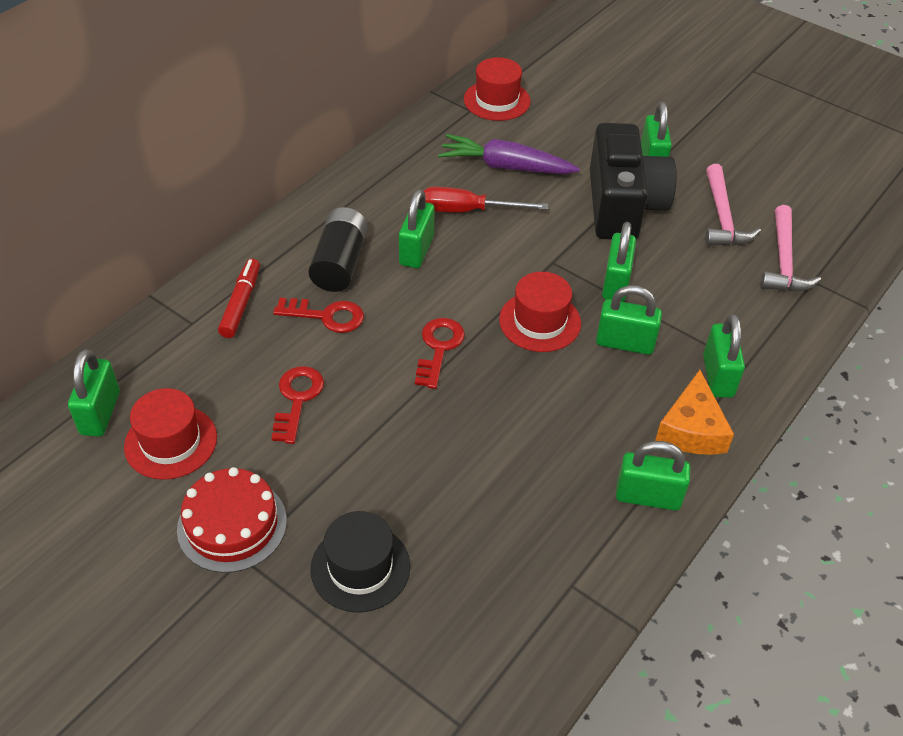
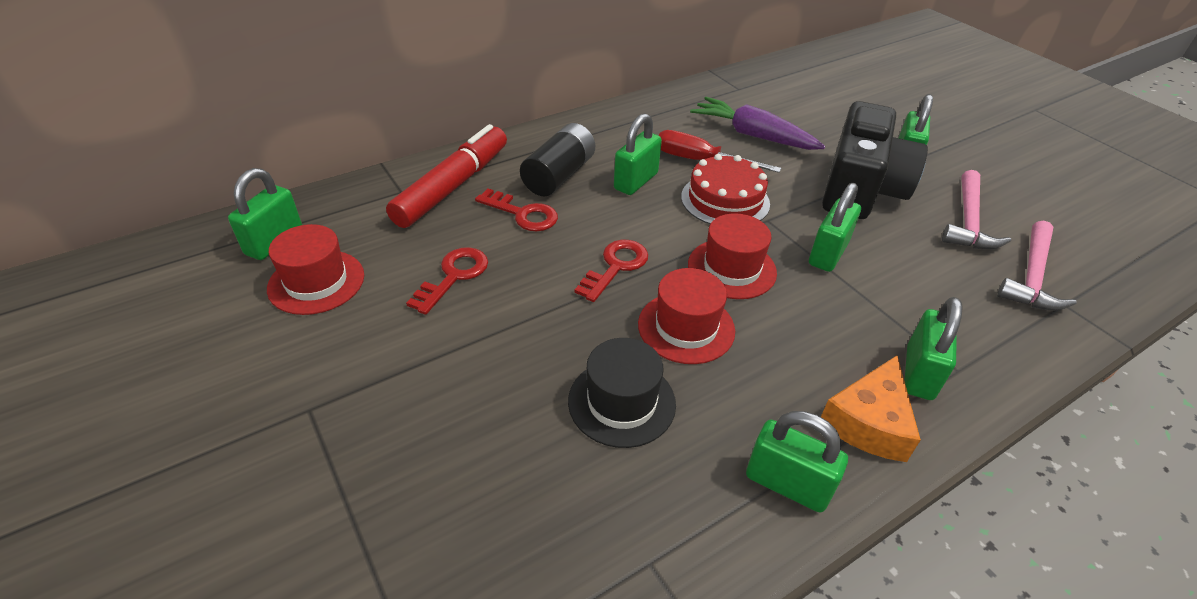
camera: 20 degrees right, 5 degrees down
(232, 524) = (320, 373): red cake -> red cake (725, 200)
(241, 304) = (452, 186): red marker -> red marker, size x1.71
(360, 567) = (418, 459): black hat -> black hat (621, 402)
(497, 100) = (766, 86): red hat -> red hat (686, 327)
(625, 343) = (818, 311): green padlock -> none

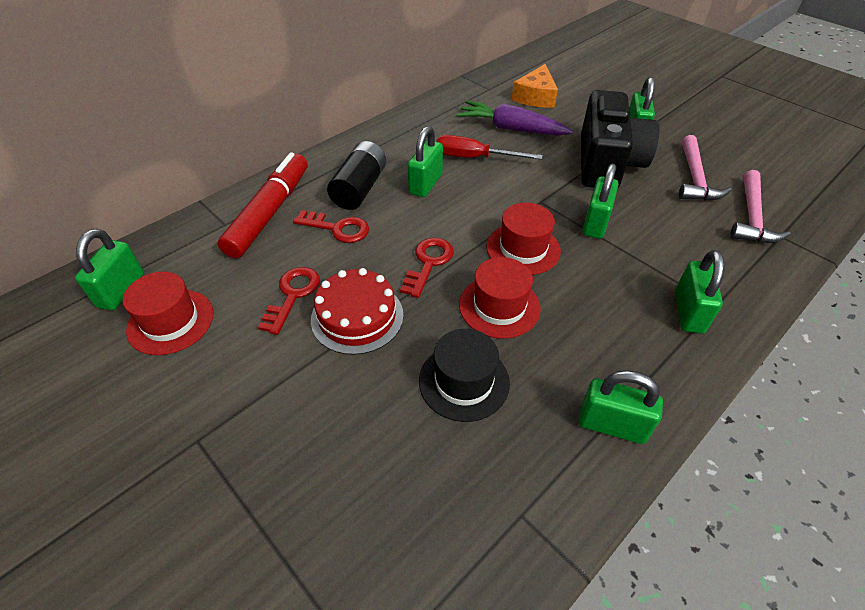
camera: 10 degrees left, 5 degrees up
(725, 200) = (503, 189): red cake -> red cake (357, 317)
(868, 422) = (660, 360): orange cheese -> orange cheese (535, 97)

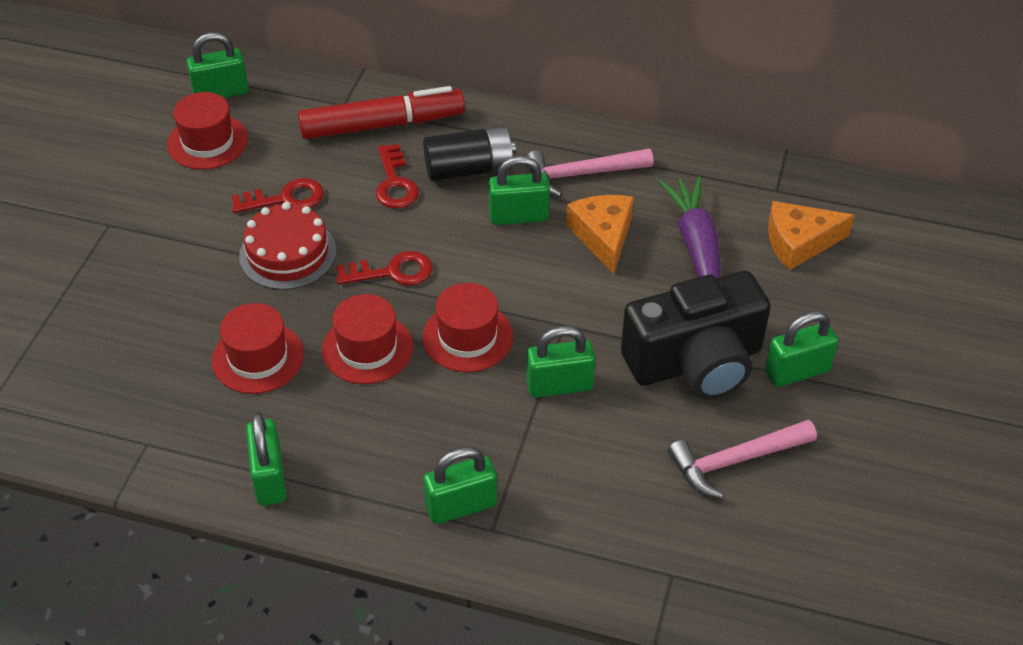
camera: 60 degrees right, 0 degrees up
(464, 381) = (258, 358): black hat -> red hat
(474, 158) = (603, 236): red screwdriver -> orange cheese
(752, 217) = (691, 537): pink hammer -> pink hammer (582, 174)

